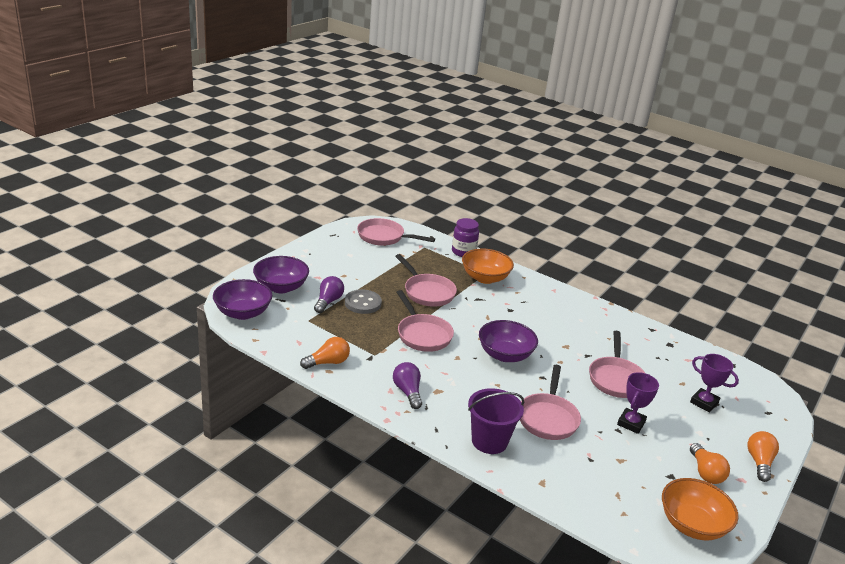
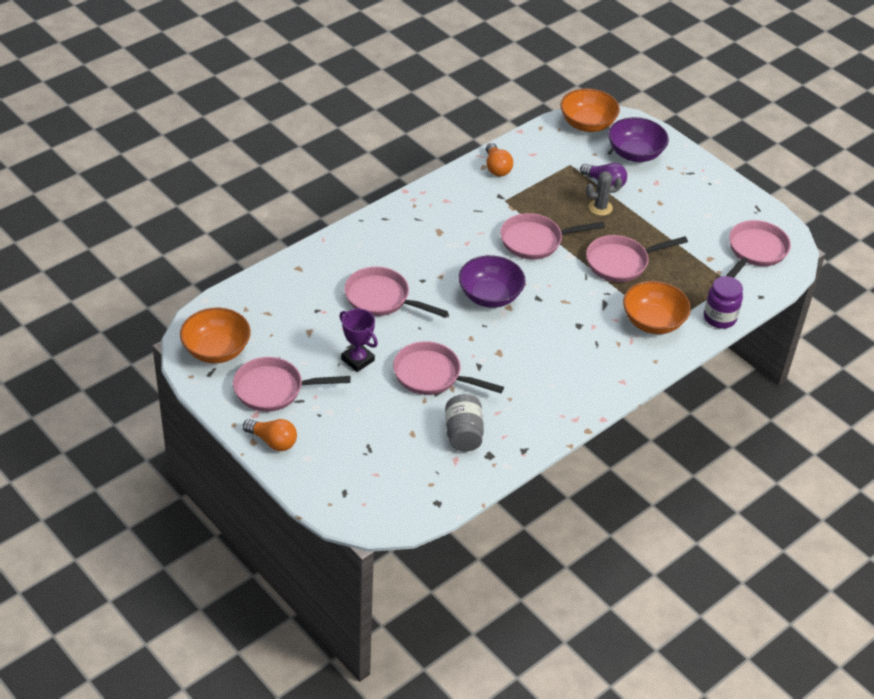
camera: 105 degrees right, 15 degrees up
(243, 313) = (587, 124): purple bowl -> orange bowl
(363, 303) = (600, 207): grey button -> grey cactus
(408, 392) = (441, 211): purple light bulb -> none
(489, 441) = (360, 248): purple bucket -> none
(661, 358) = (463, 434): none -> grey jar
(704, 402) = (375, 438): purple trophy -> none
(705, 472) = (273, 389): orange light bulb -> pink pan

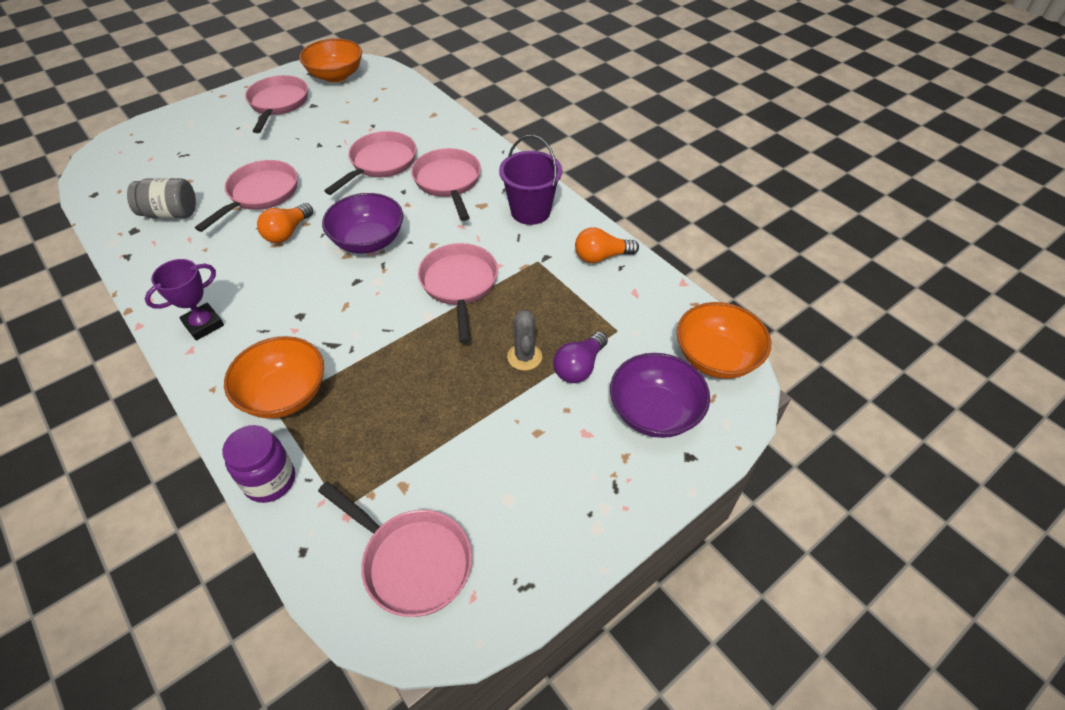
camera: 95 degrees right, 5 degrees up
(273, 441) = (217, 104): orange light bulb -> orange light bulb (287, 232)
(358, 360) = (298, 148): purple trophy -> purple trophy (203, 324)
(445, 203) = (530, 211): none -> purple bucket
(621, 262) = (408, 370): pink pan -> pink pan (448, 182)

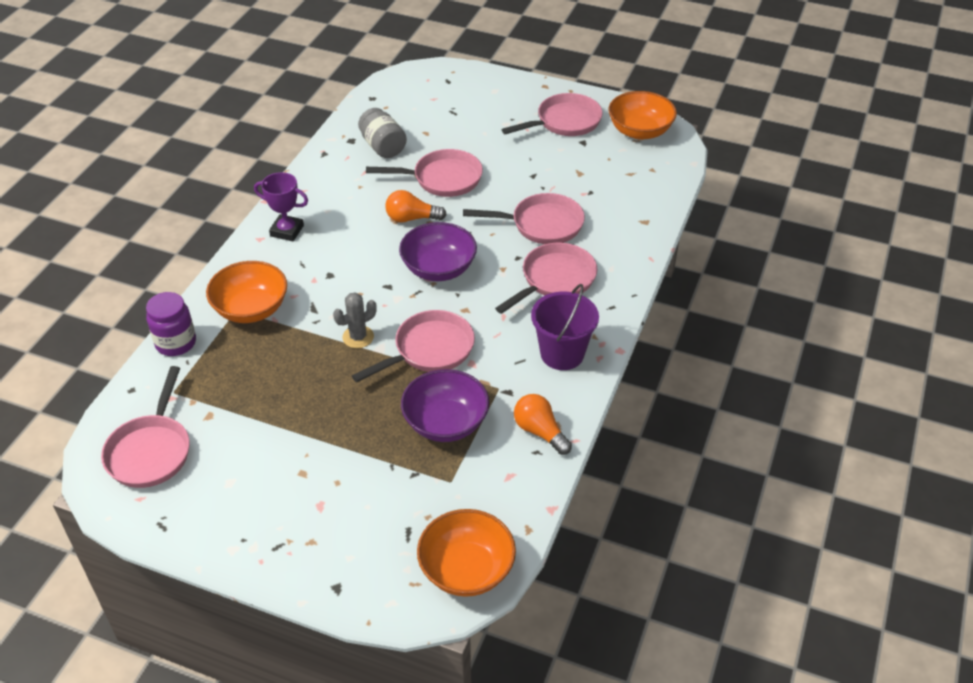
camera: 60 degrees right, 5 degrees down
(524, 357) = (376, 430): grey cactus -> grey cactus (358, 337)
(579, 367) = (389, 471): purple light bulb -> none
(654, 412) = (371, 545): purple bowl -> purple bowl (445, 423)

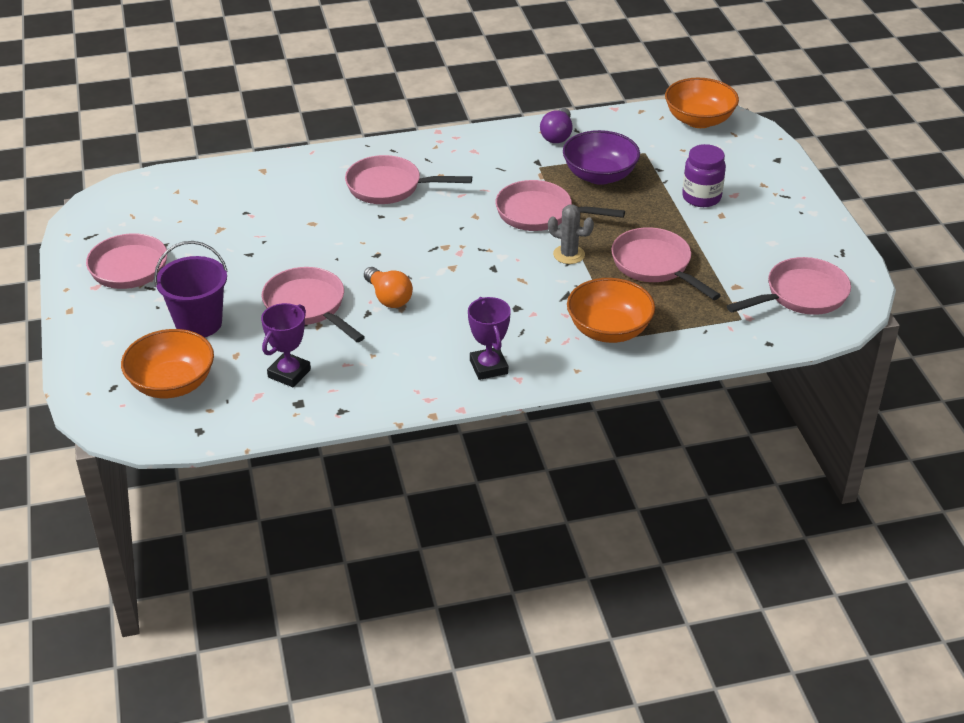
camera: 125 degrees left, 5 degrees down
(176, 343) = (696, 350): purple jar -> purple jar (701, 197)
(383, 146) = (289, 373): grey jar -> purple trophy
(438, 269) = (441, 251): purple bowl -> none
(540, 432) = (557, 135): orange light bulb -> purple light bulb
(542, 225) = (321, 220): pink pan -> pink pan (654, 265)
(562, 354) = (471, 153): purple bucket -> purple bucket (199, 323)
(640, 131) = (114, 219): orange bowl -> orange bowl (172, 384)

